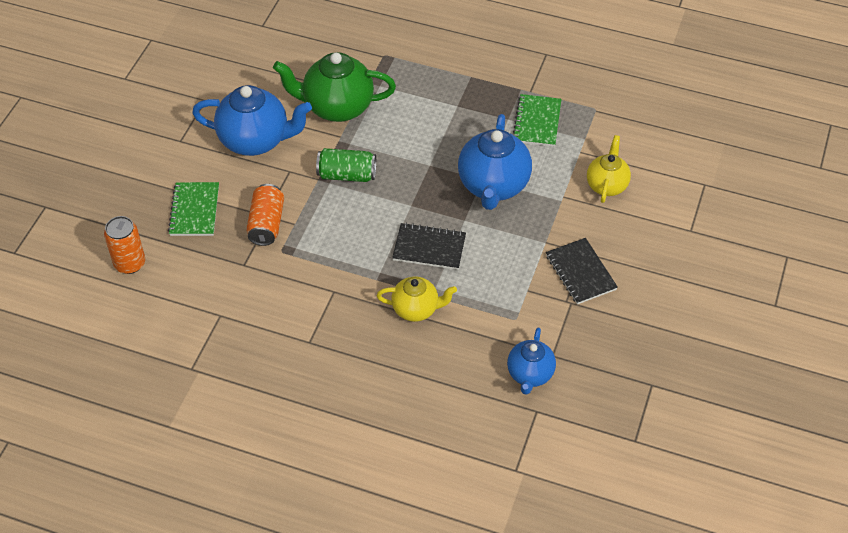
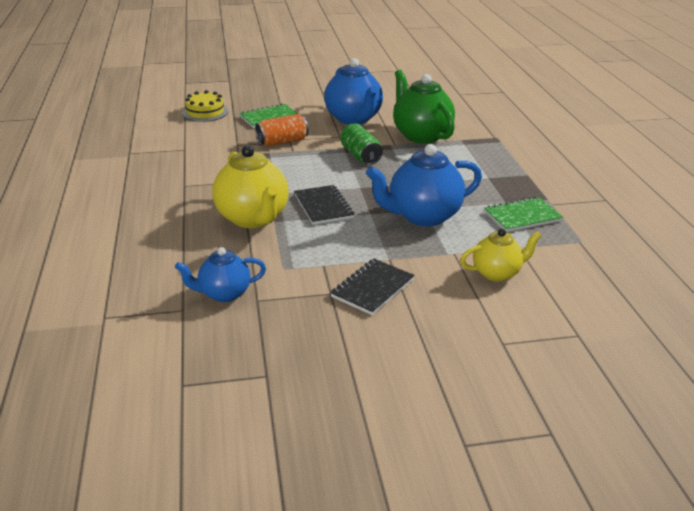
camera: 60 degrees right, 20 degrees down
(130, 263) = (205, 112): orange can -> yellow cake
(416, 309) = (253, 218): yellow teapot -> yellow teapot, size x1.68

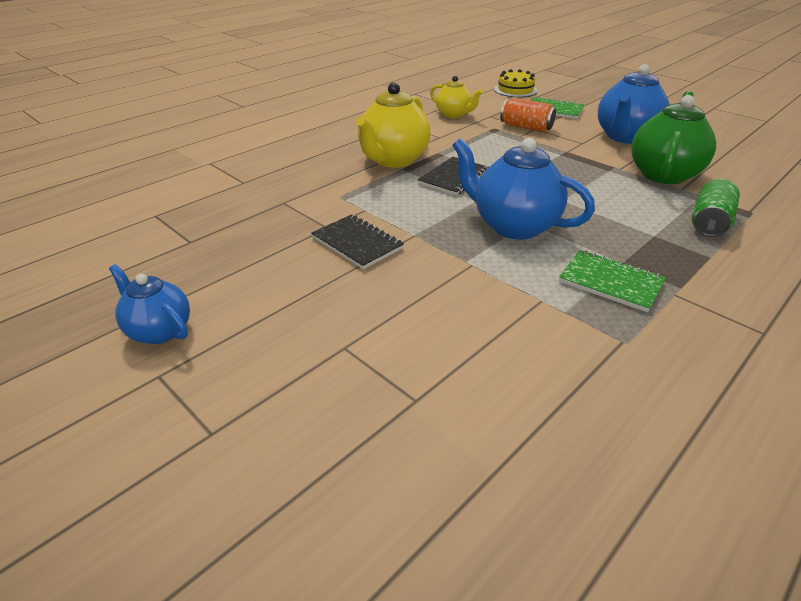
camera: 55 degrees right, 5 degrees up
(224, 294) = (278, 188): blue teapot -> blue teapot (159, 330)
(360, 156) = (566, 162): green can -> green can (709, 223)
(372, 288) = (357, 243): black notebook -> black notebook turned 45 degrees clockwise
(497, 273) = (470, 302): yellow teapot -> yellow teapot (453, 115)

